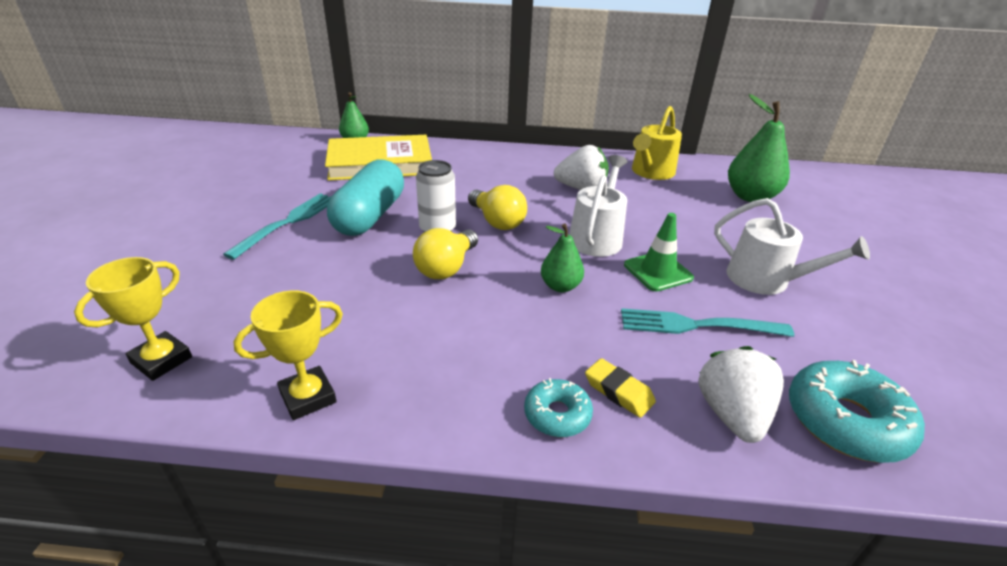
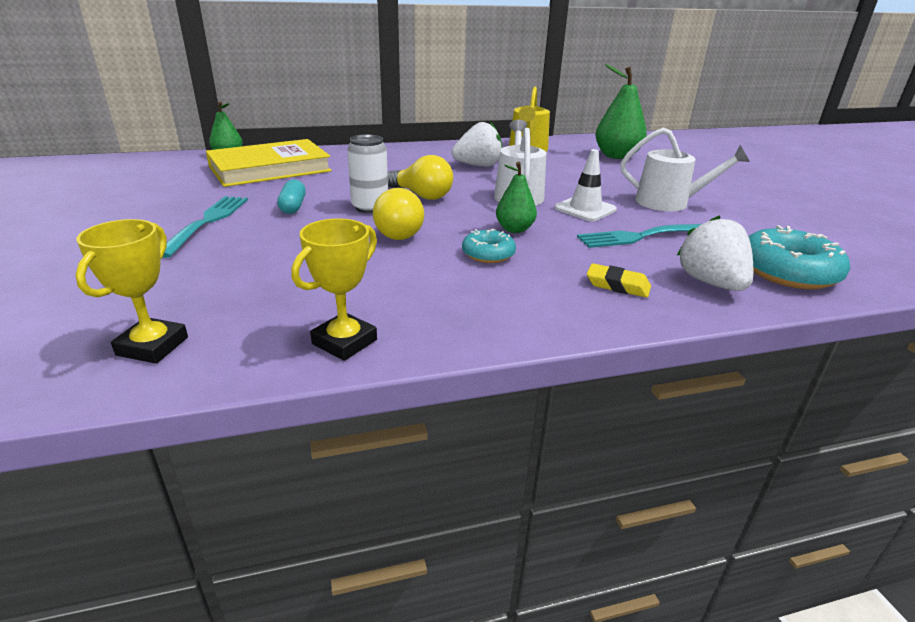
camera: 20 degrees left, 5 degrees down
(370, 216) = (293, 207): turquoise capsule -> turquoise capsule, size x0.47
(557, 414) = (582, 308): turquoise donut -> turquoise donut (488, 254)
(658, 271) = (585, 209): green traffic cone -> white traffic cone

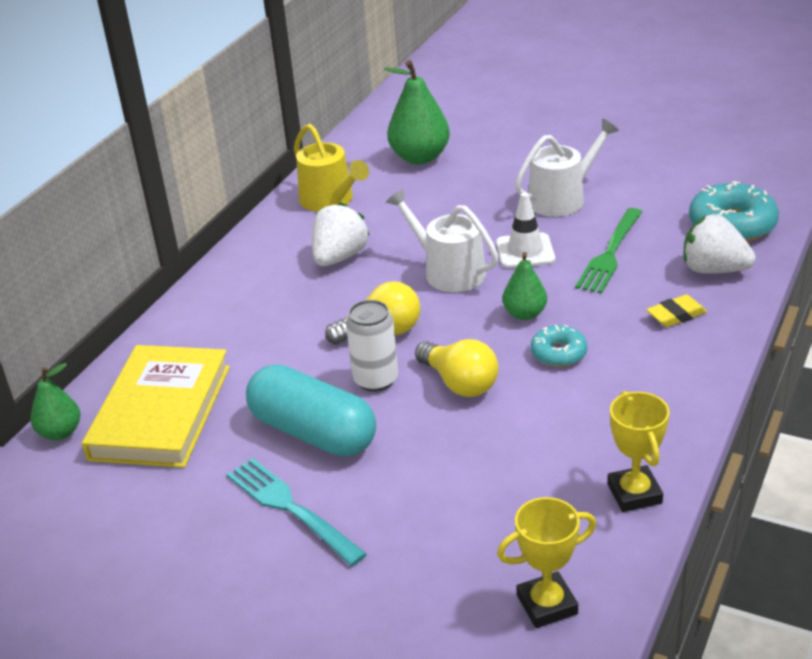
camera: 45 degrees left, 5 degrees up
(152, 346) = (547, 604): yellow trophy -> yellow trophy turned 75 degrees counterclockwise
(293, 207) = (313, 432): turquoise capsule -> turquoise capsule, size x2.12
(642, 236) = (610, 253): turquoise fork -> green fork

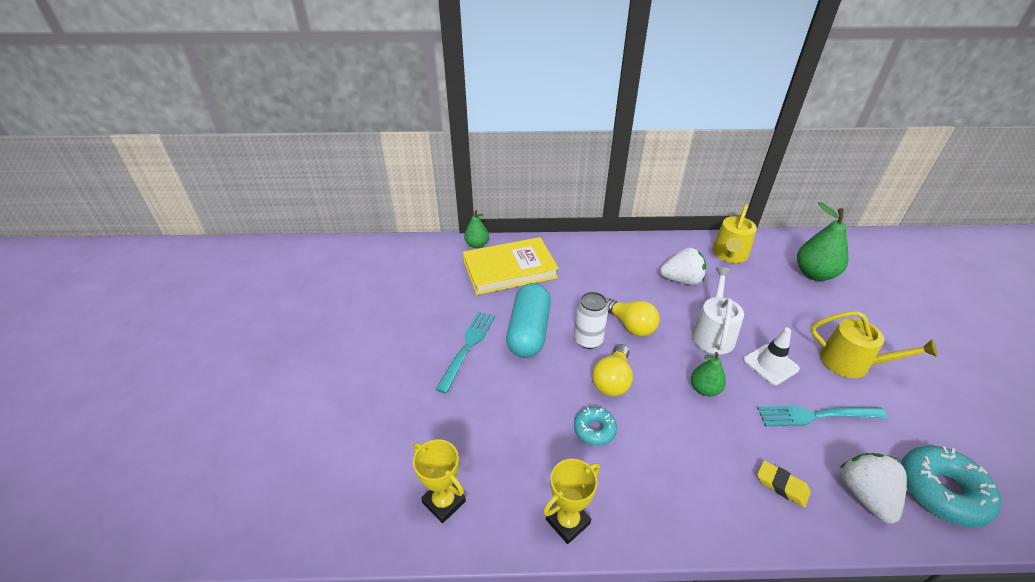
camera: 60 degrees right, 5 degrees up
(558, 353) = (679, 423): turquoise donut -> turquoise donut (594, 430)
(562, 199) = (851, 363): white watering can -> yellow watering can
(610, 253) = (816, 415): green fork -> turquoise fork

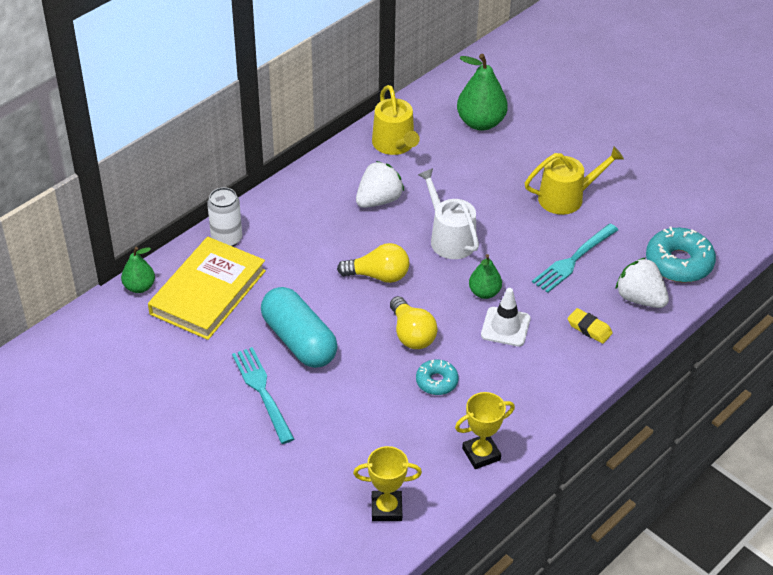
camera: 45 degrees left, 5 degrees up
(568, 521) = (481, 454): yellow trophy -> yellow trophy turned 60 degrees clockwise
(588, 340) = (357, 313): white can -> white can (226, 239)
(770, 364) = (513, 238): white traffic cone -> white traffic cone (505, 327)
(782, 485) = (589, 328): yellow eraser -> yellow eraser turned 45 degrees clockwise

